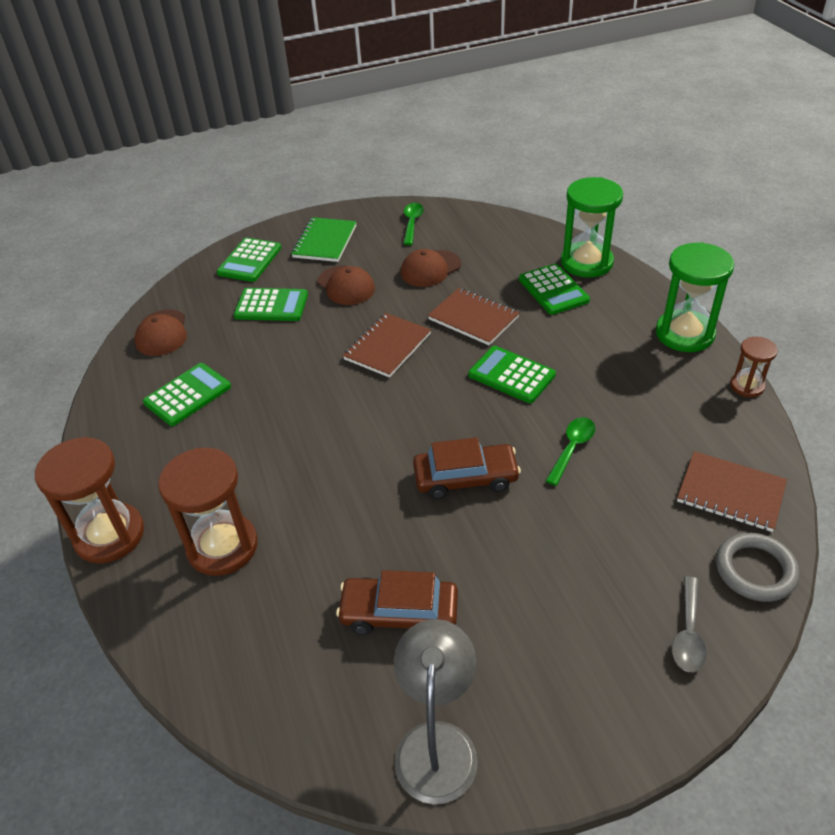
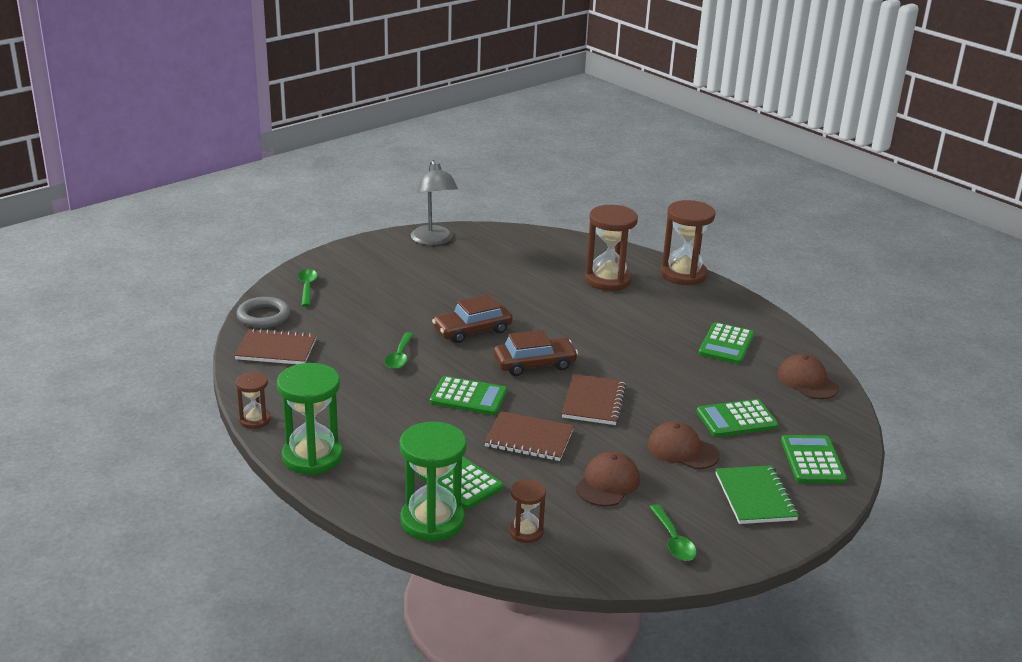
camera: 155 degrees right, 15 degrees down
(399, 613) = (479, 272): brown car -> brown car (534, 364)
(516, 244) = (526, 532): none -> brown hourglass
(688, 633) = (307, 287): grey spoon -> green spoon

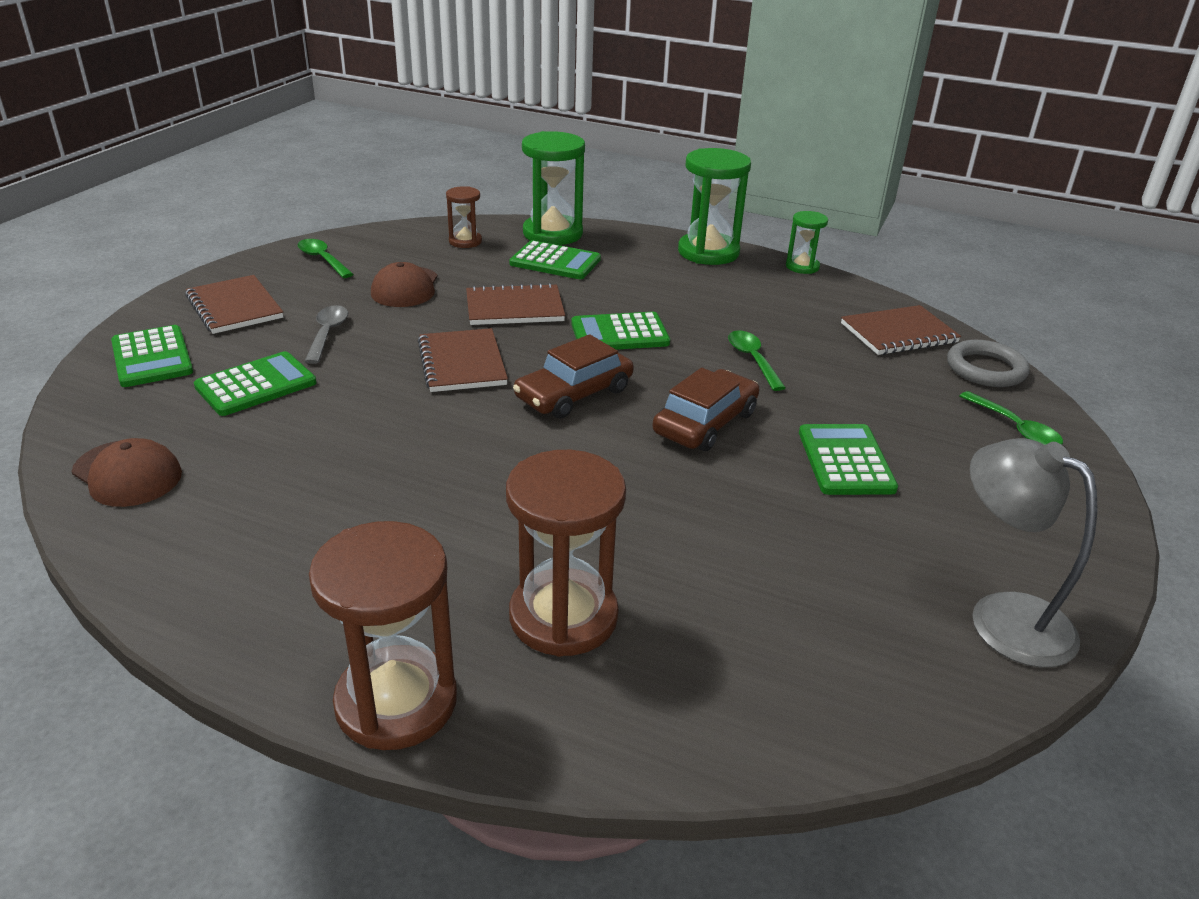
camera: 155 degrees right, 5 degrees up
(255, 420) = (802, 267): brown hourglass -> green hourglass
(682, 450) = (327, 334): brown cap -> grey spoon
(726, 344) = (275, 512): green calculator -> green calculator (845, 460)
(755, 497) = (234, 307): green notebook -> brown notebook

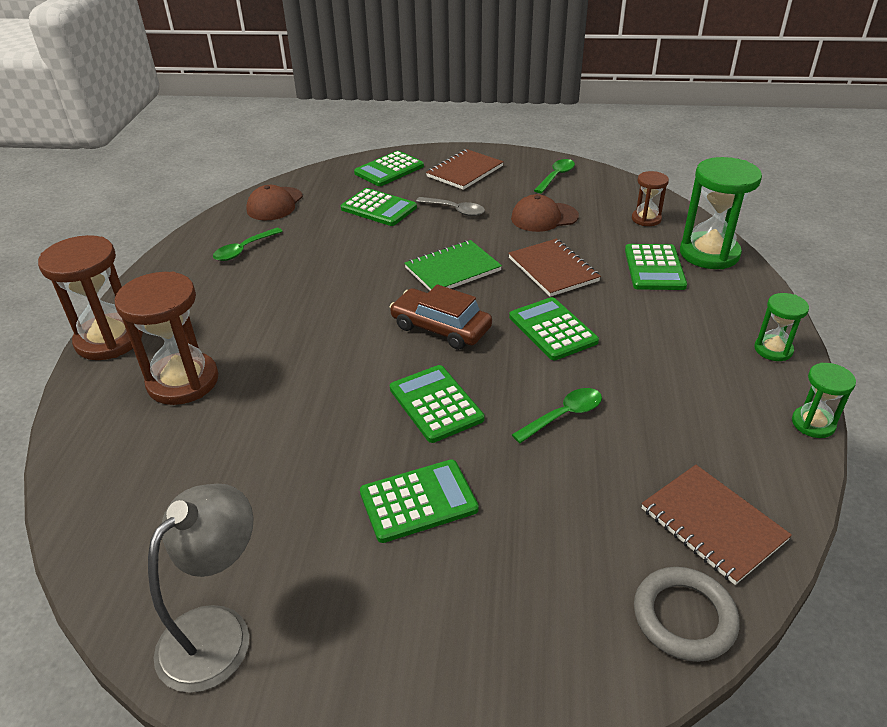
camera: 75 degrees right, 5 degrees up
(327, 334) = (455, 210): grey spoon -> grey spoon turned 45 degrees clockwise
(462, 363) = (452, 269): brown notebook -> green notebook
(705, 423) = (436, 404): brown car -> green calculator
(708, 252) = (773, 349): green hourglass -> green hourglass, size x0.54
(1015, 428) = (554, 648): green spoon -> green spoon (244, 250)

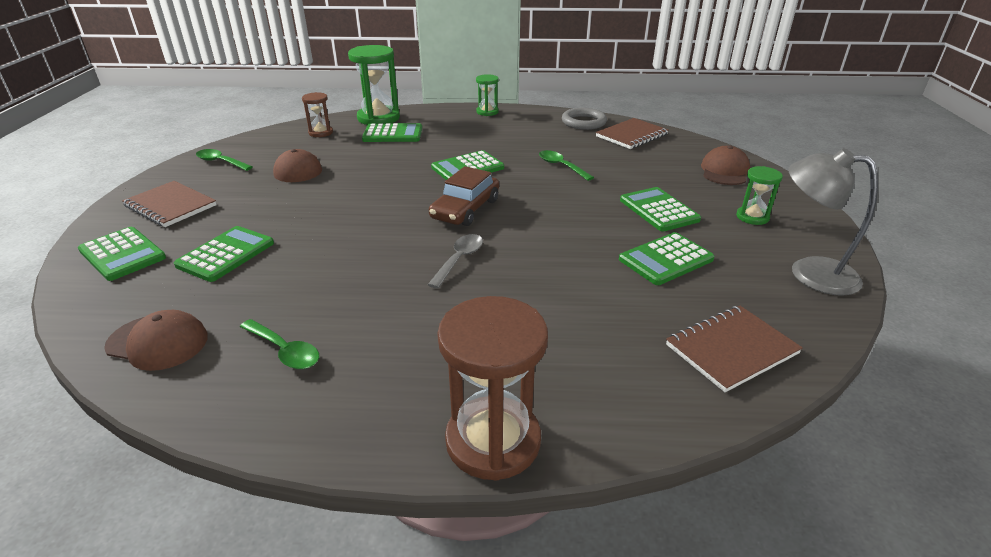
camera: 95 degrees left, 5 degrees down
(183, 381) = (564, 347): brown hourglass -> none
(436, 404) = (561, 208): green calculator -> green calculator (665, 259)
(452, 269) = (374, 207): green notebook -> none
(455, 210) = (259, 209): grey spoon -> grey spoon (459, 260)
(553, 269) = (386, 166): brown notebook -> brown notebook (731, 349)
(557, 635) = (724, 171): none -> brown cap
(684, 617) = (692, 145): grey ring -> grey ring (583, 122)
(813, 423) = (549, 110): green hourglass -> green hourglass (752, 217)

